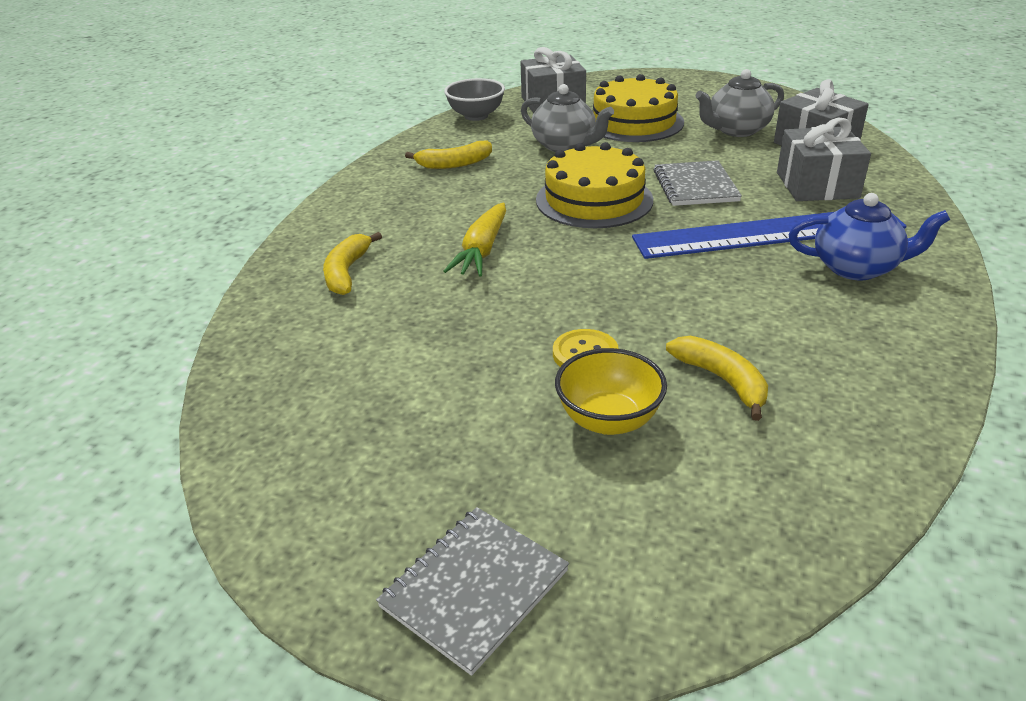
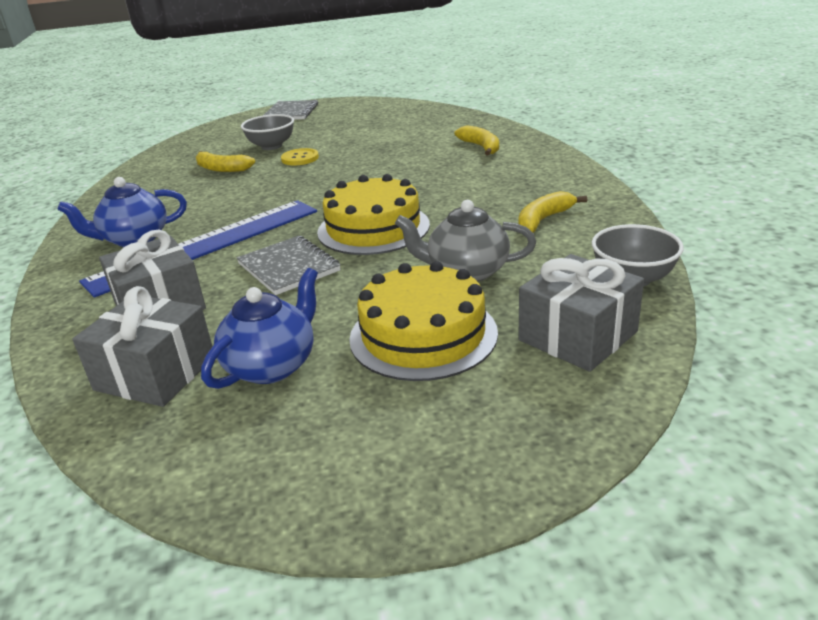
camera: 150 degrees right, 5 degrees down
(482, 250) = (416, 176): yellow carrot -> none
(608, 420) = (271, 146): yellow bowl -> grey bowl
(736, 130) = (272, 366): grey teapot -> blue teapot

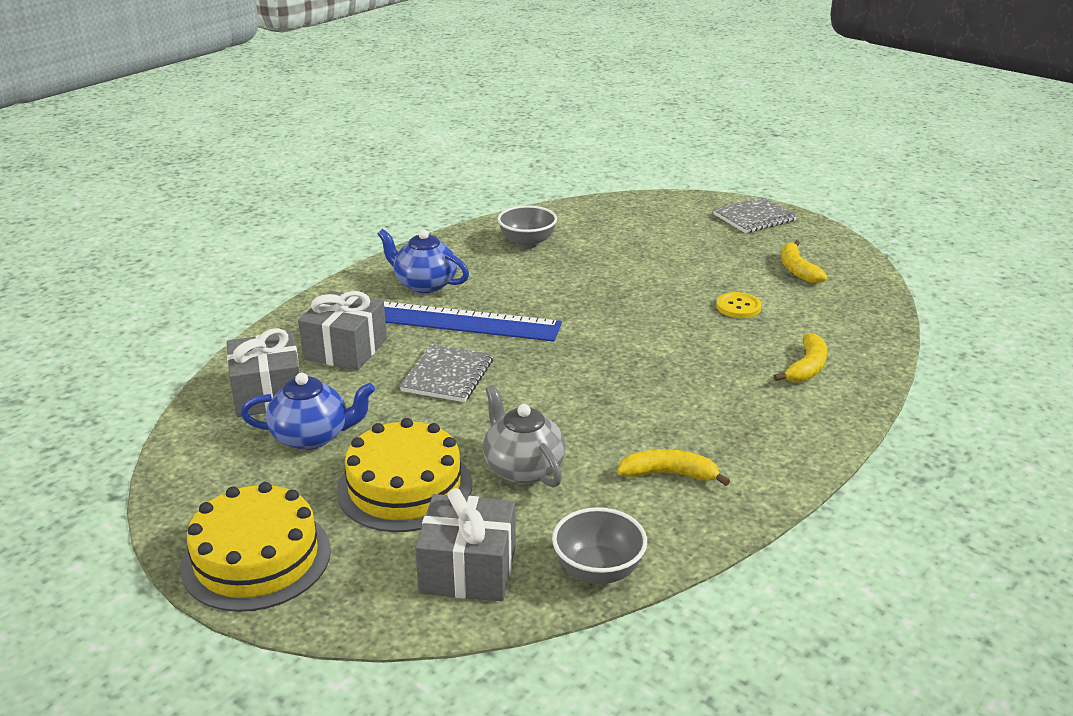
camera: 50 degrees right, 0 degrees up
(222, 169) = (584, 252): yellow banana -> yellow banana (797, 270)
(271, 146) = (660, 250): grey bowl -> grey bowl (527, 243)
(300, 158) = (652, 278): yellow button -> yellow button (738, 307)
(373, 228) = (553, 385): yellow cake -> yellow cake (256, 558)

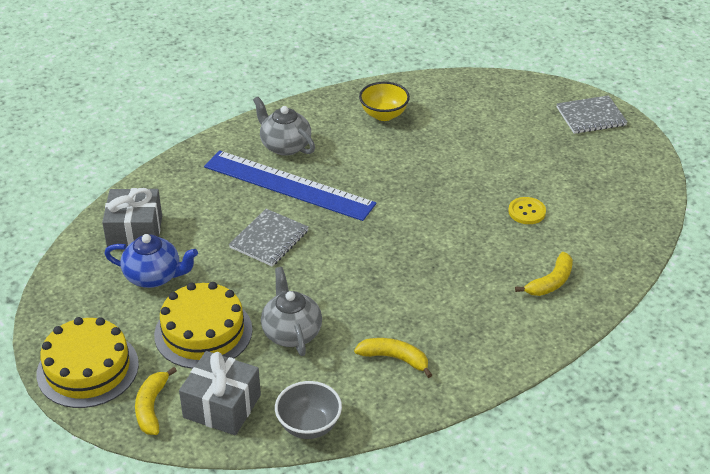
camera: 15 degrees right, 10 degrees up
(345, 349) = (203, 200): grey gift -> none
(425, 284) = (285, 146): blue teapot -> grey teapot
(527, 243) = (384, 115): grey bowl -> yellow bowl
(797, 270) = (597, 181): yellow banana -> yellow banana (152, 407)

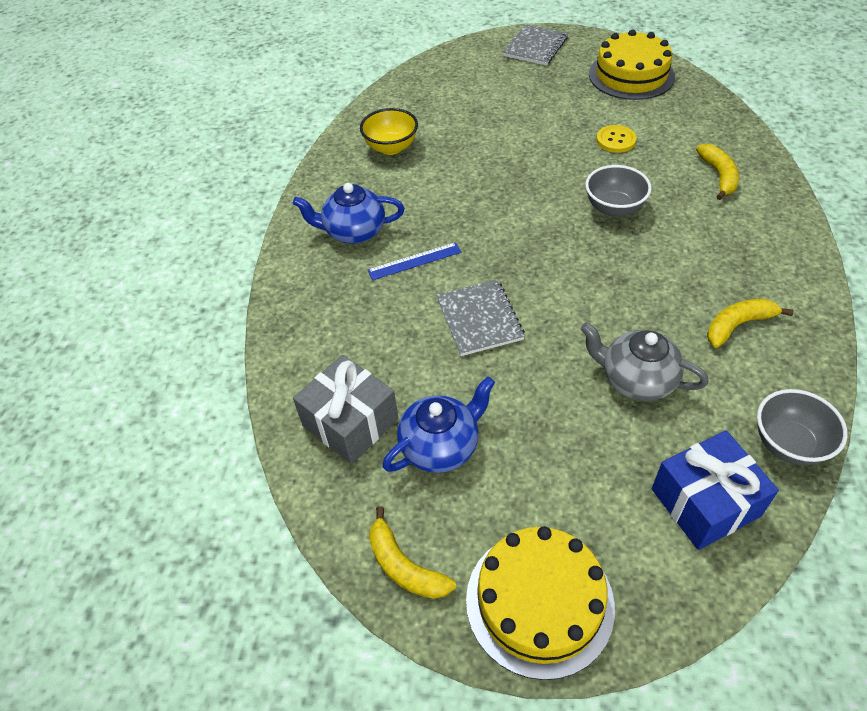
camera: 45 degrees left, 10 degrees up
(152, 407) = (657, 571): yellow banana -> yellow banana (404, 566)
(203, 332) = (572, 452): yellow cake -> yellow cake (631, 75)
(222, 406) = (705, 502): grey gift -> blue gift
(285, 146) = (354, 231): grey teapot -> blue teapot
(288, 185) = (414, 261): blue ruler -> blue ruler, size x0.43
(447, 246) = (614, 208): none -> grey bowl

